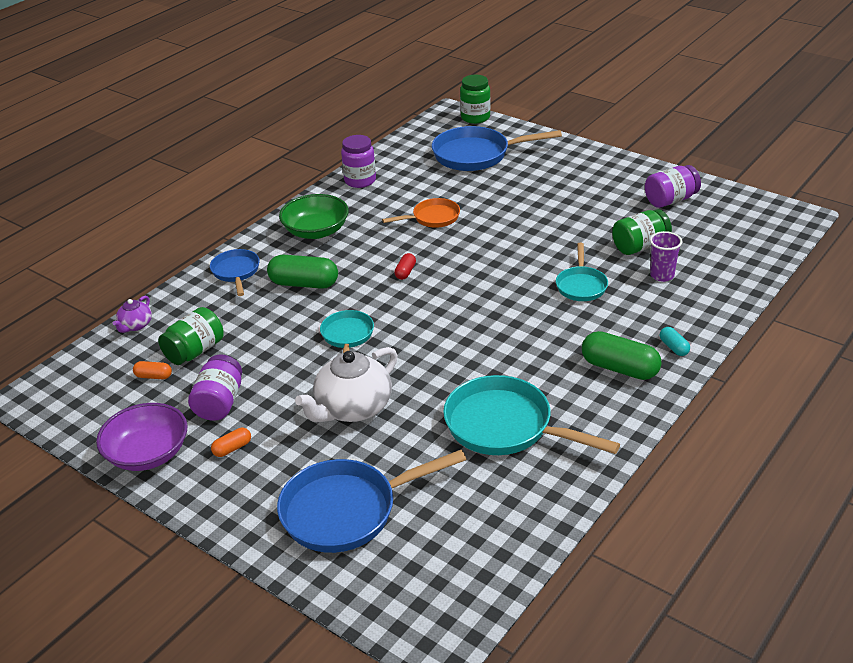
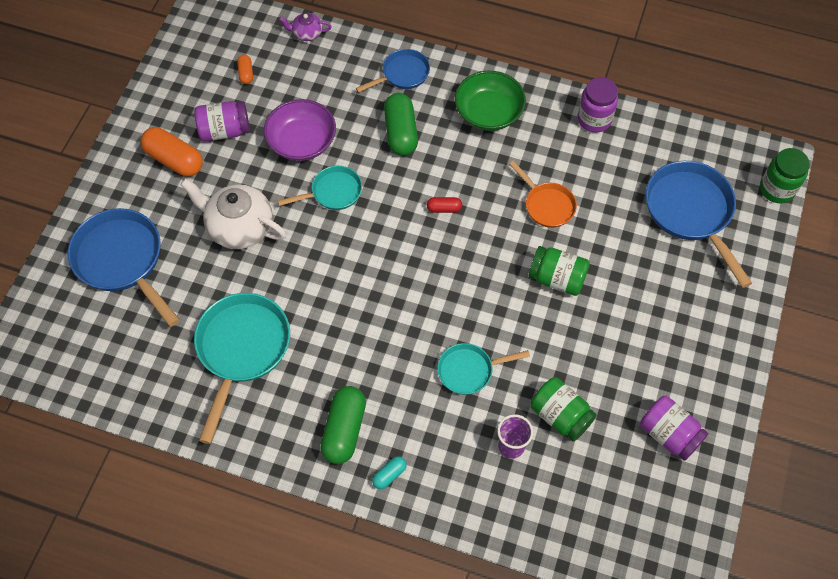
camera: 70 degrees right, 25 degrees up
(148, 453) = (158, 107): purple bowl -> purple bowl (302, 142)
(195, 351) = (284, 88): green jar -> green jar (557, 279)
(232, 448) = (174, 160): orange capsule -> orange capsule, size x2.02

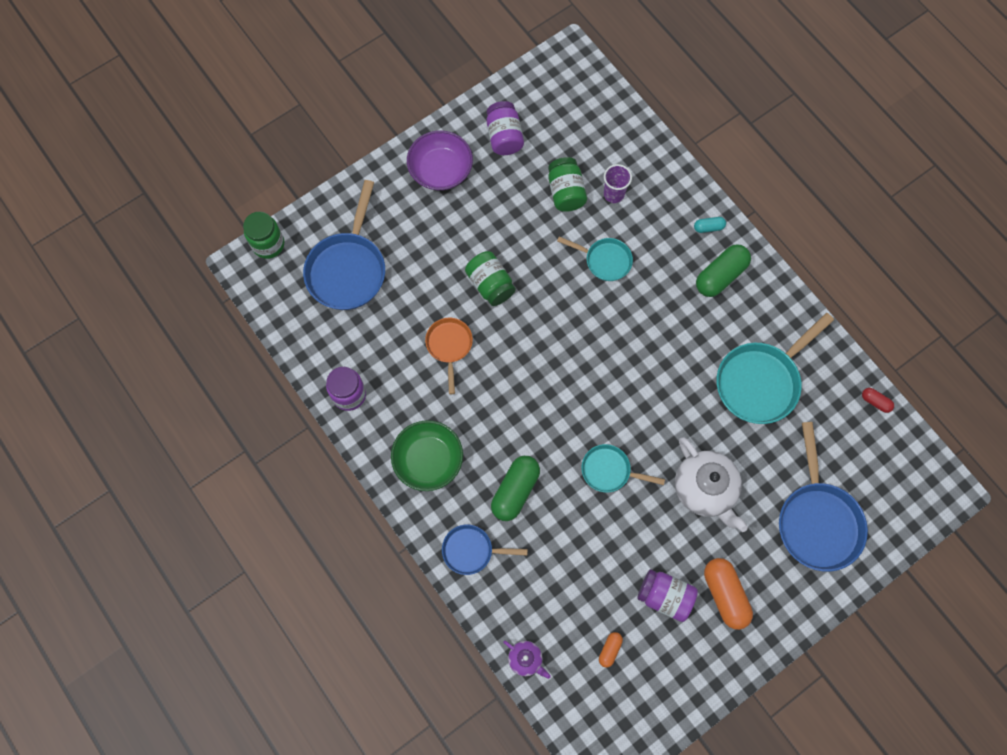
camera: 145 degrees left, 10 degrees up
(302, 142) = (604, 538): purple bowl -> purple bowl (440, 170)
(444, 208) = (530, 396): red capsule -> red capsule (875, 402)

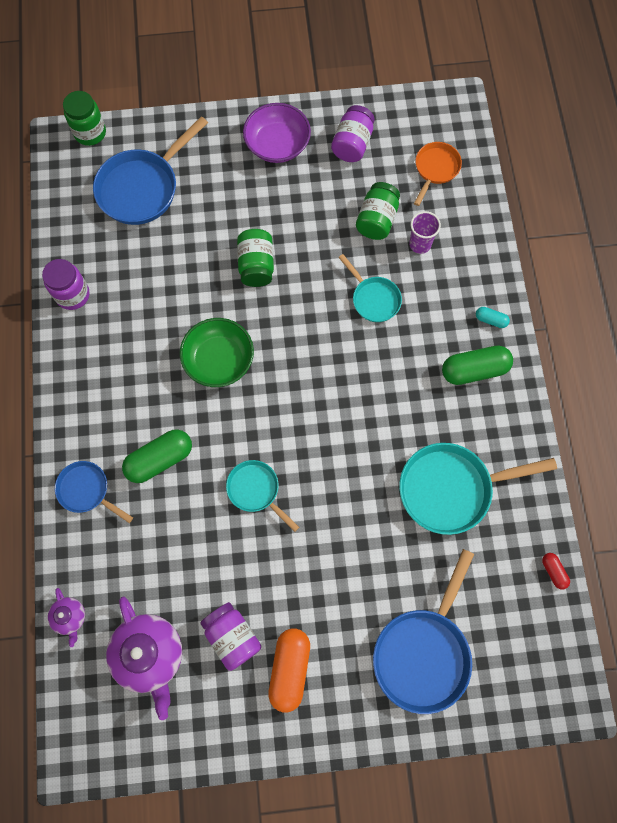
camera: 30 degrees right, 0 degrees up
(428, 460) = (102, 389): green bowl -> green bowl (219, 360)
(449, 346) = (185, 300): orange pan -> orange pan (435, 169)
(609, 649) = (150, 655): orange capsule -> purple teapot
(705, 489) = (334, 559): white teapot -> none

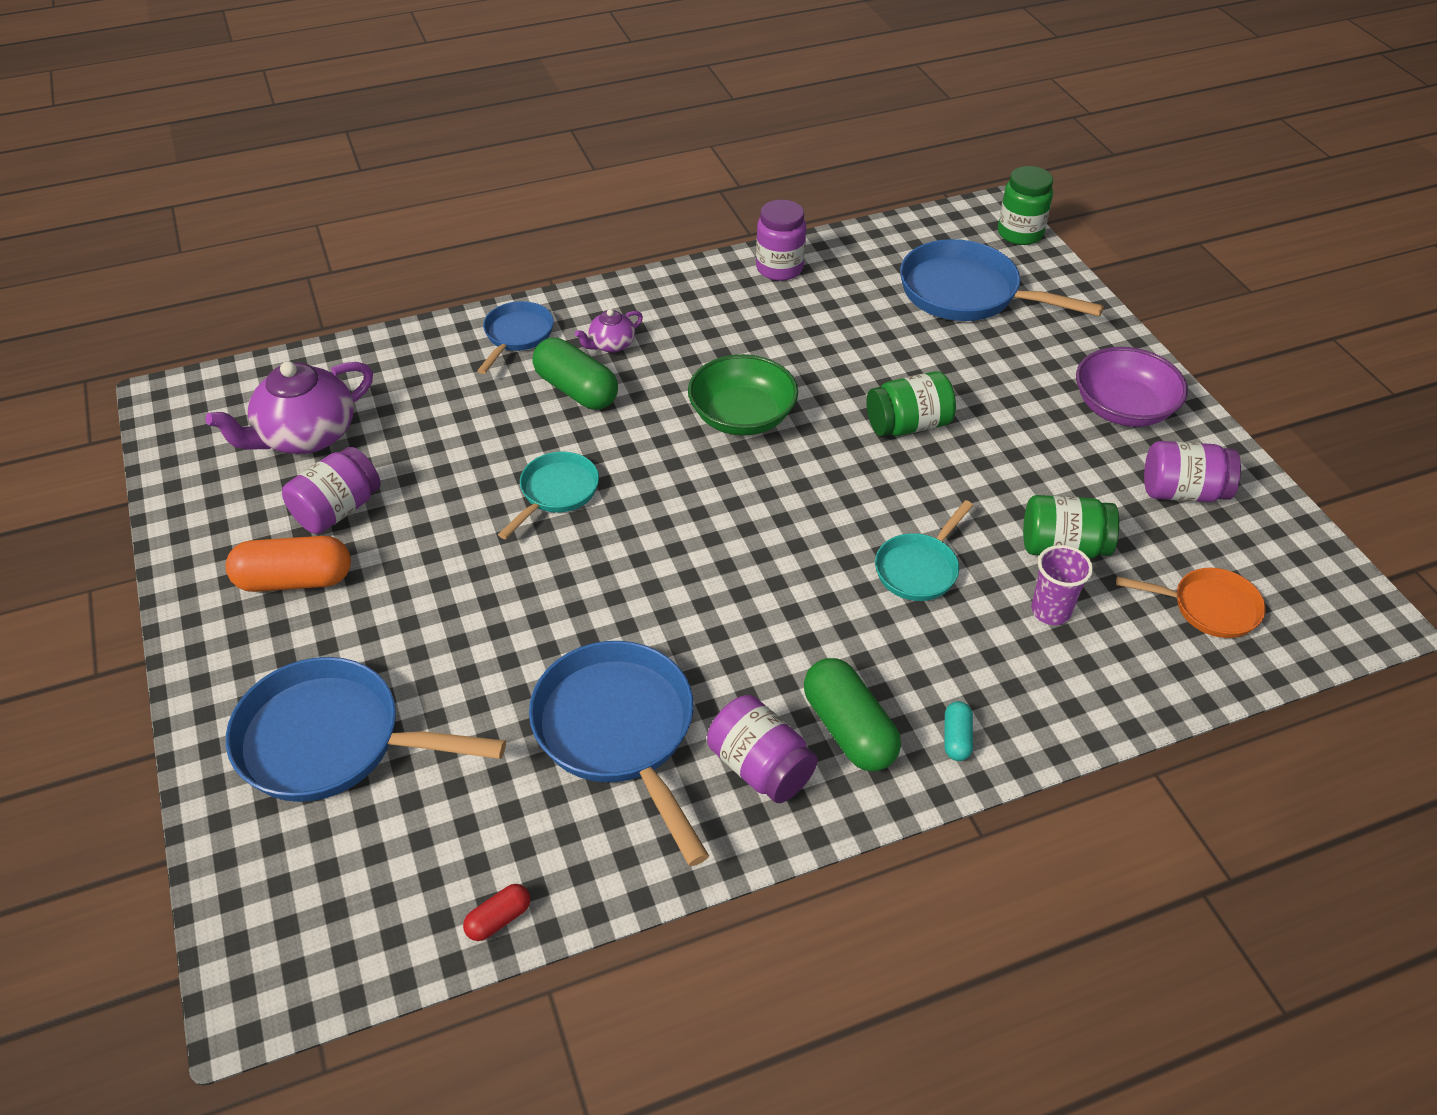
camera: 75 degrees right, 25 degrees down
(70, 617) = (349, 357): purple teapot -> purple teapot (611, 345)
(451, 489) = (618, 732): turquoise pan -> blue pan
(488, 421) = (760, 767): none -> purple jar

